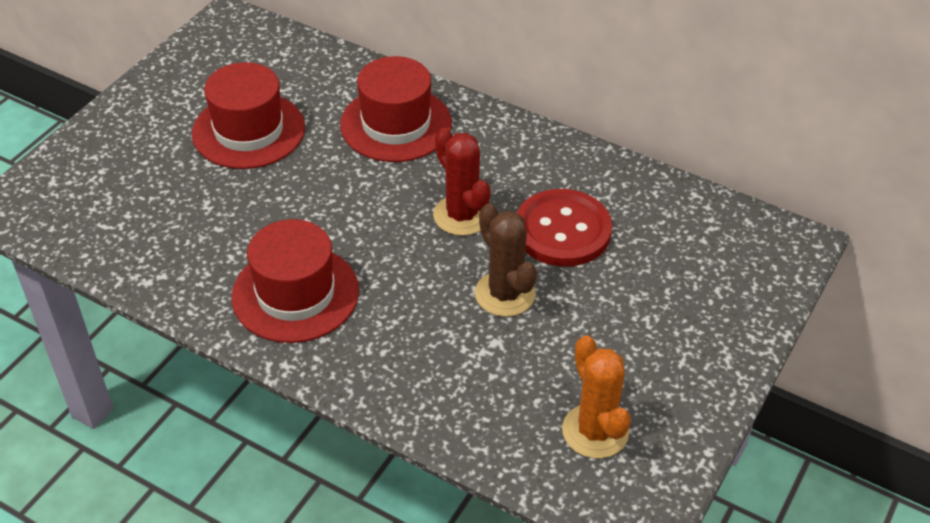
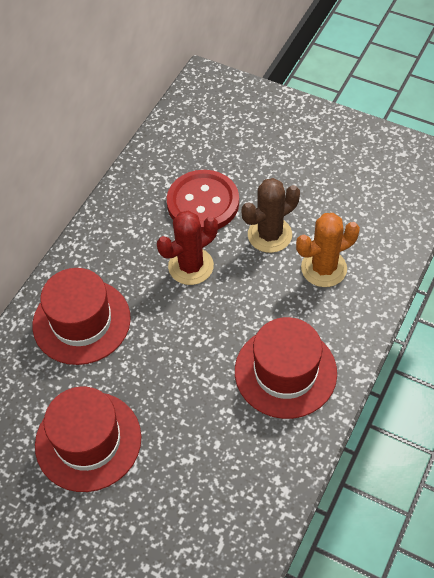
camera: 90 degrees left, 10 degrees up
(595, 431) = (381, 182): orange cactus -> orange cactus (323, 268)

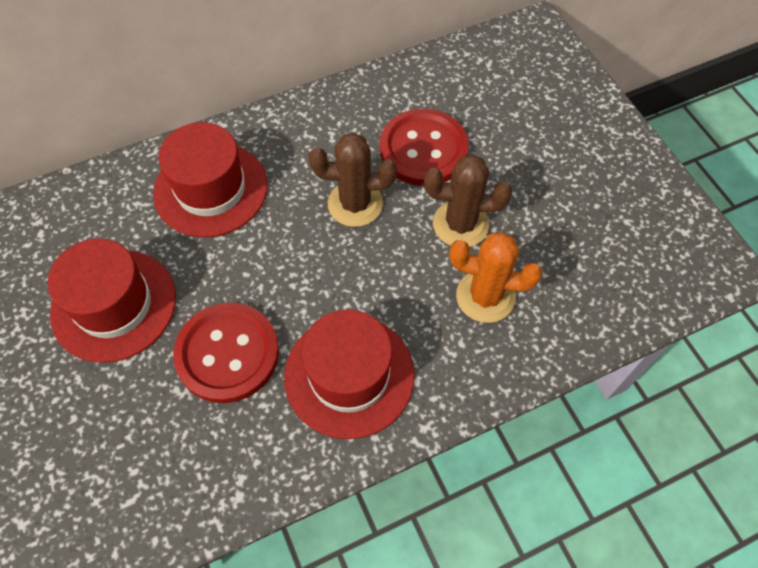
camera: 35 degrees right, 5 degrees up
(191, 266) = (355, 204): red cactus -> brown cactus
(196, 414) = (227, 353): none -> red button

